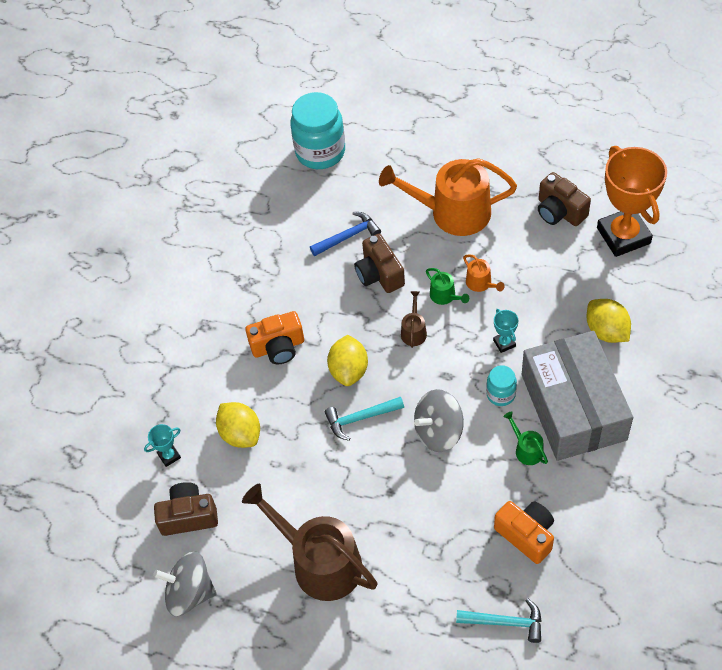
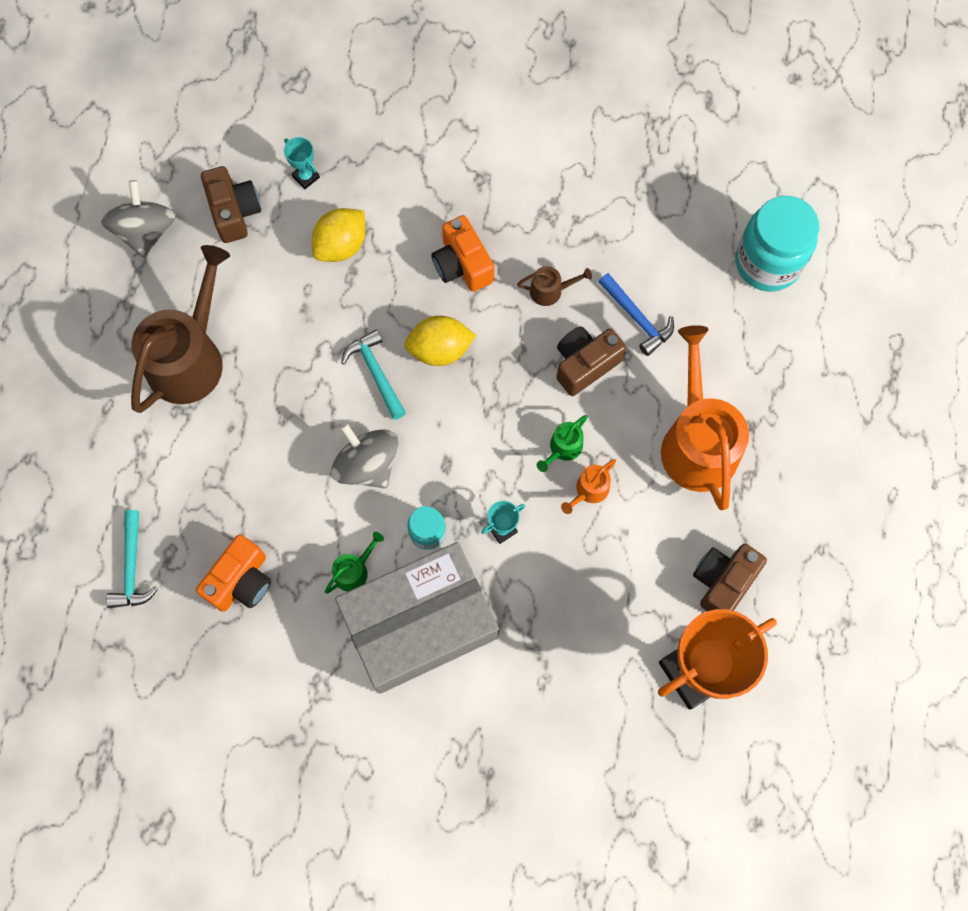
camera: 75 degrees right, 15 degrees up
(414, 331) = (505, 417): brown watering can -> brown watering can (550, 290)
(606, 331) = (538, 657): yellow lemon -> none

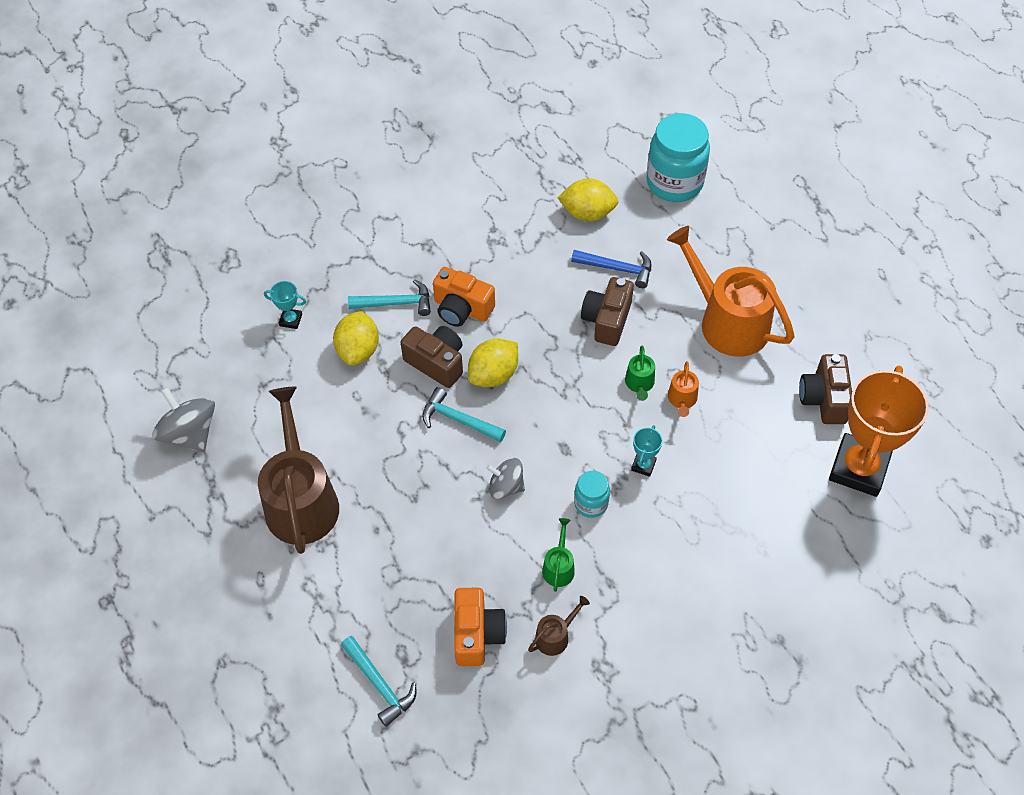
camera: 35 degrees left, 15 degrees down
(234, 212) = (253, 377): brown camera -> brown camera (436, 363)
(367, 465) = (506, 487): grey spinning top -> grey spinning top, size x0.65
(408, 220) = (396, 303): none -> turquoise hammer
(420, 623) = (639, 570): grey box -> none
(550, 290) = (540, 288): brown watering can -> brown watering can (555, 636)
(656, 241) = (587, 213): none -> yellow lemon

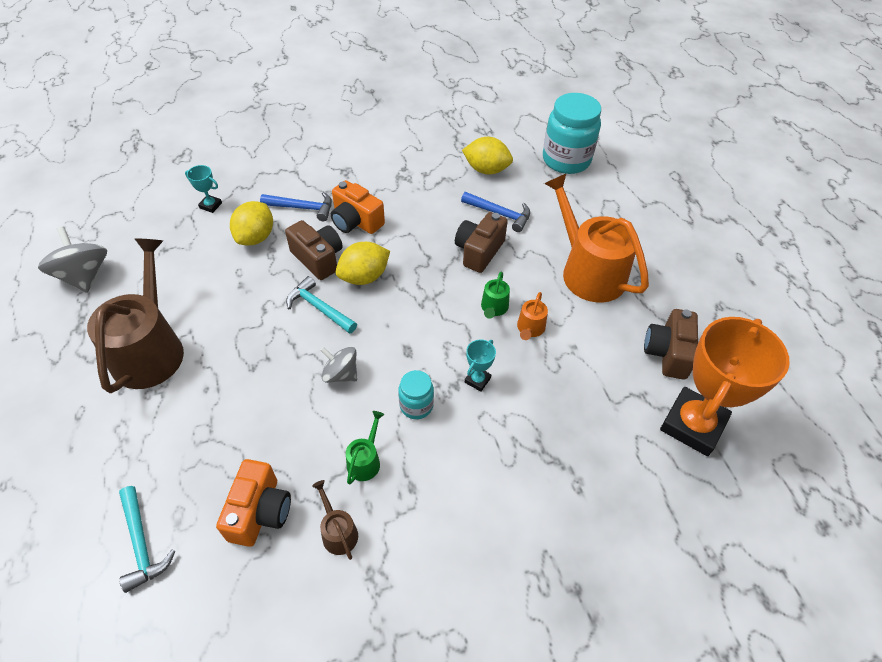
camera: 10 degrees right, 5 degrees down
(396, 303) = (302, 208): turquoise hammer -> blue hammer
(555, 636) = (338, 532): brown watering can -> brown watering can turned 90 degrees counterclockwise

